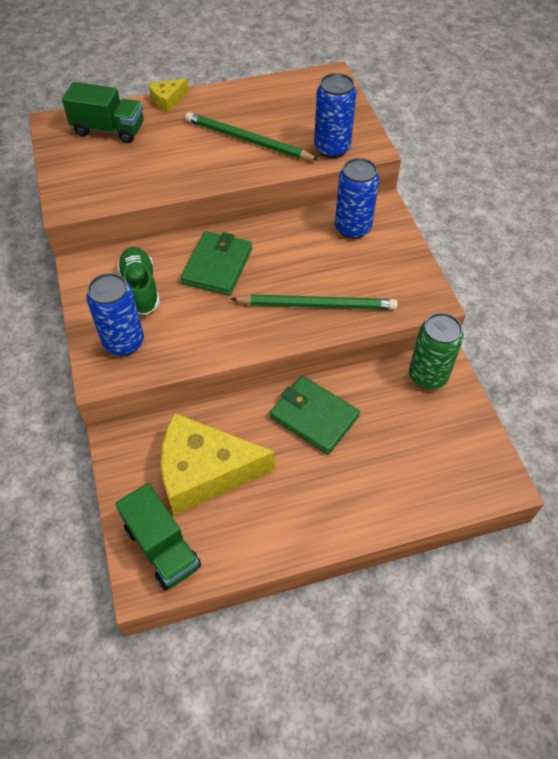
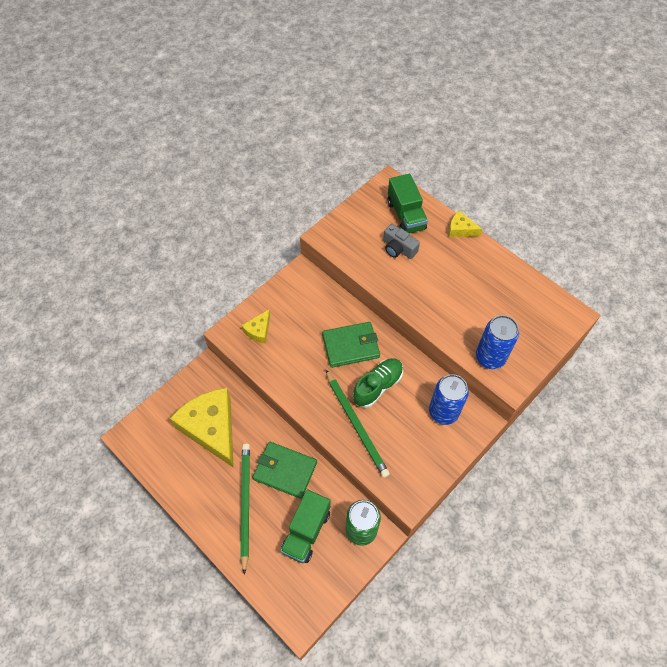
camera: 60 degrees right, 5 degrees up
(124, 342) = (258, 330): blue can -> yellow cheese
(140, 289) = (304, 314): green shoe -> green shoe (377, 386)
(144, 154) = (398, 248): none -> grey camera
(162, 547) = (153, 434): green truck -> green truck (306, 531)
(247, 140) = (457, 300): green pencil -> green pencil (245, 504)
(314, 416) = (285, 470): green wallet -> green wallet turned 75 degrees counterclockwise

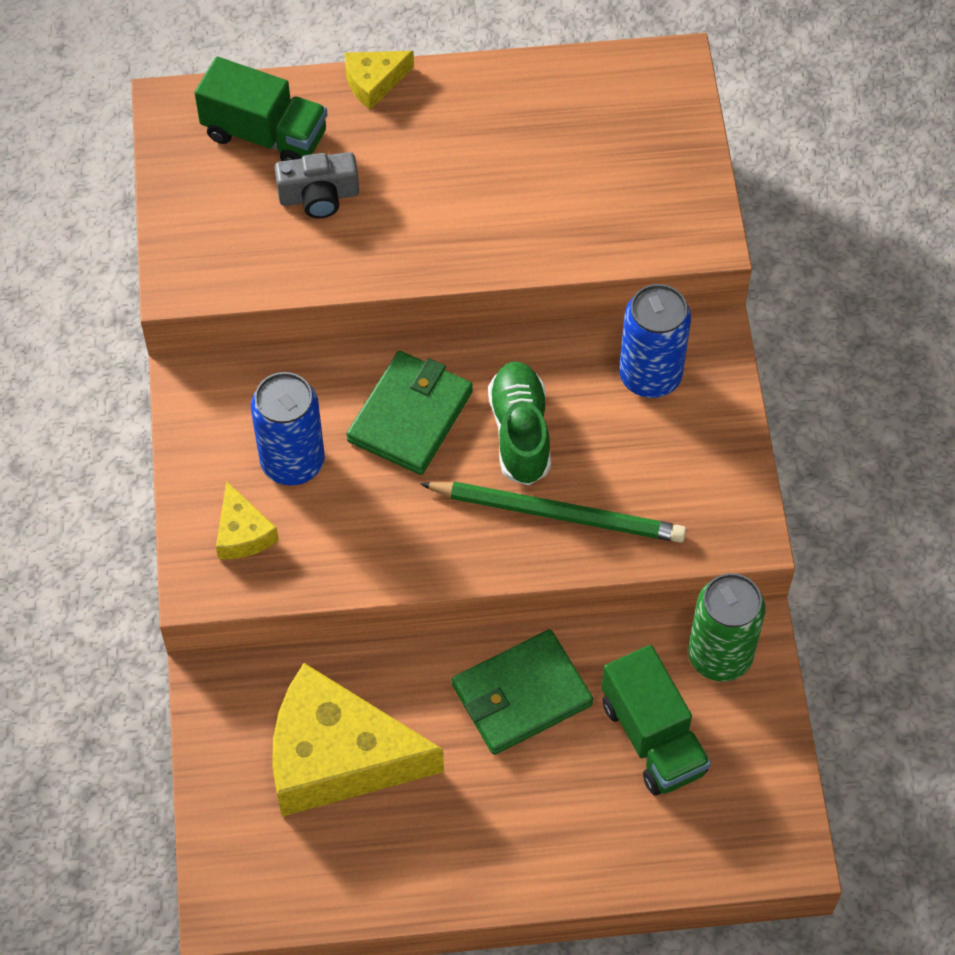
camera: 50 degrees left, 0 degrees up
(245, 504) = (525, 798): green pencil -> none
(490, 357) = (638, 230): blue can -> blue can (292, 462)

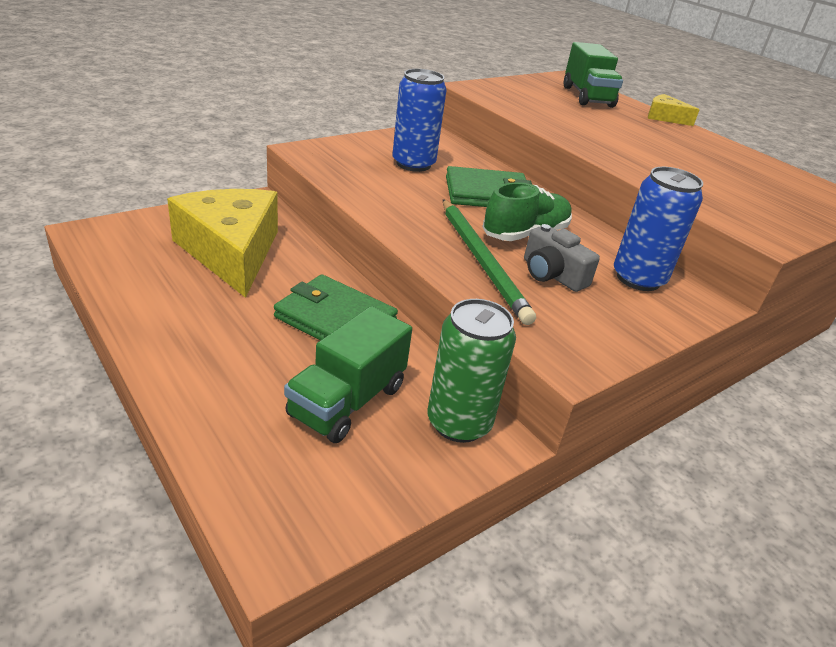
camera: 55 degrees right, 25 degrees down
(242, 533) = (350, 157): yellow cheese -> none
(319, 196) = (575, 112): grey camera -> grey camera (552, 274)

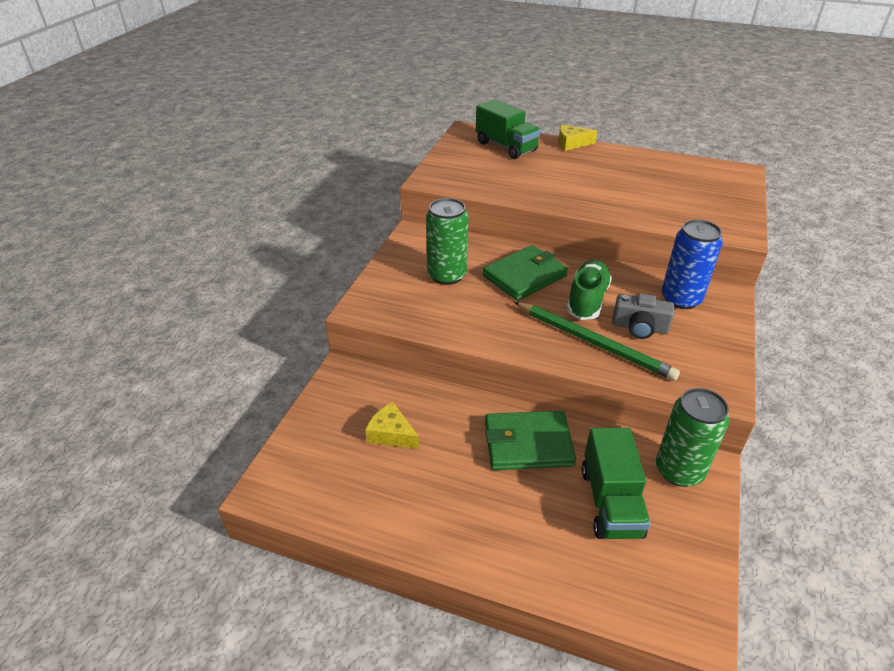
camera: 30 degrees left, 5 degrees up
(231, 252) = (391, 434): yellow cheese -> yellow cheese, size x0.46
(413, 164) = (447, 275): blue can -> green can

